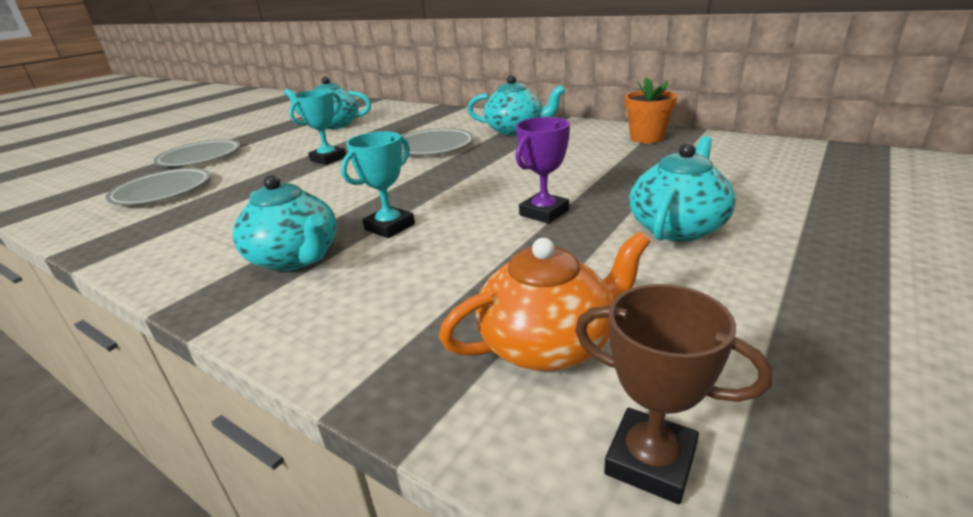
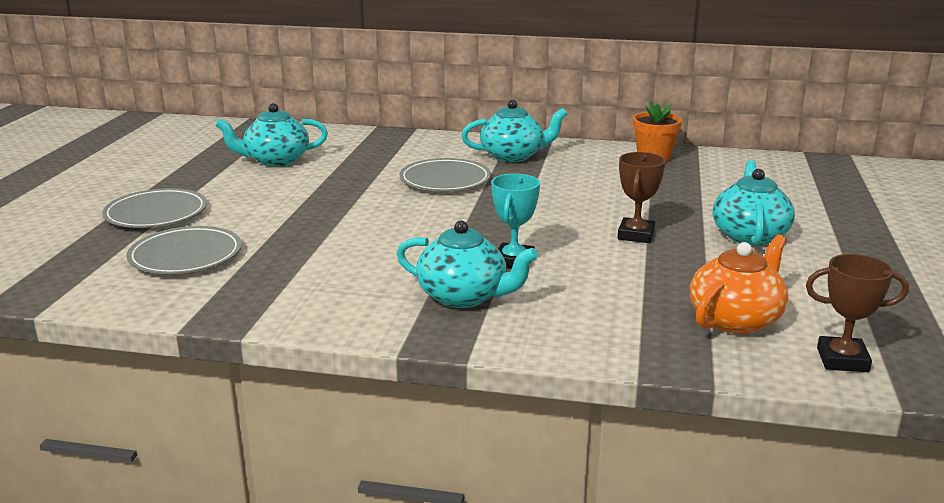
camera: 25 degrees left, 5 degrees down
(328, 159) = (340, 203): turquoise trophy -> none
(544, 213) = (636, 235): purple trophy -> brown trophy

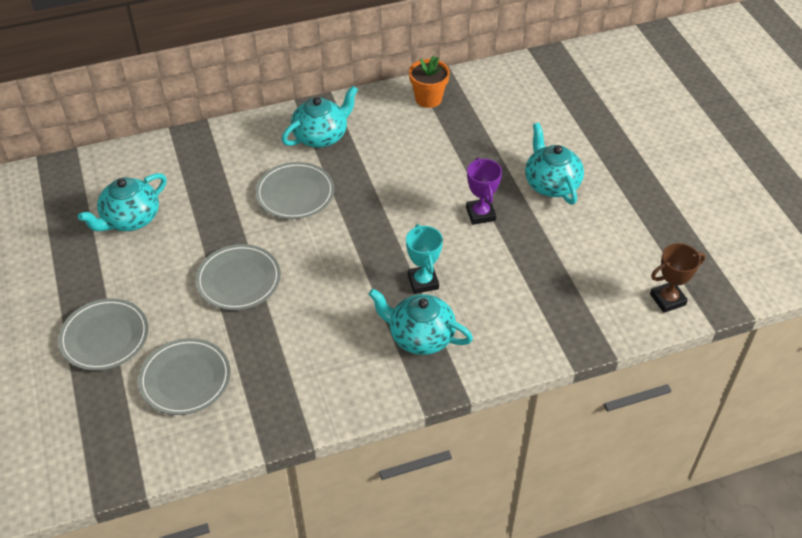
camera: 30 degrees left, 25 degrees up
(322, 213) = (238, 280): none -> grey plate
(464, 296) = (420, 336): turquoise teapot -> turquoise teapot turned 150 degrees counterclockwise
(636, 235) = (480, 214): brown trophy -> purple trophy
(736, 319) = (593, 285): orange teapot -> none

